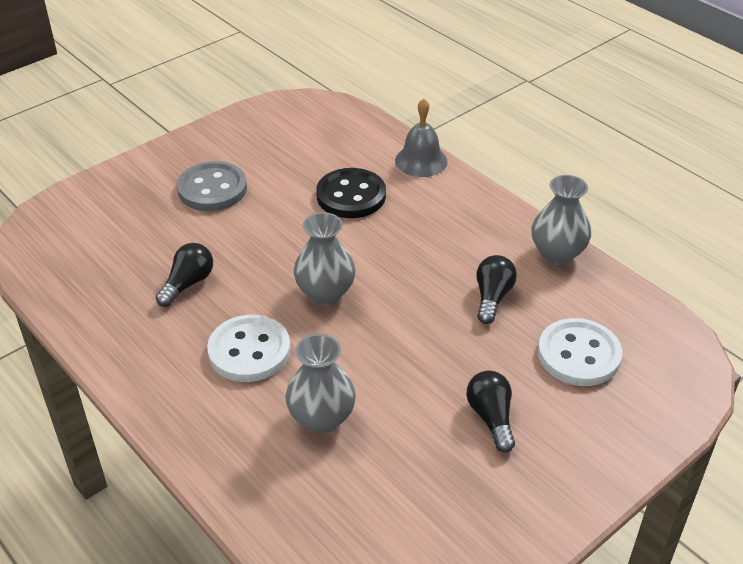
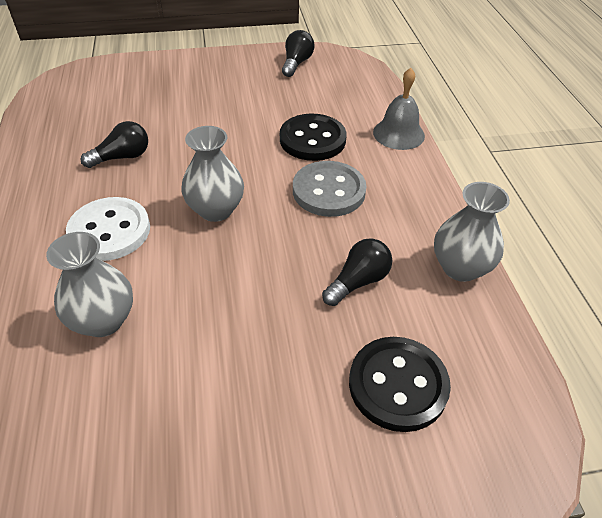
camera: 30 degrees right, 5 degrees up
(212, 189) = (212, 95): grey button -> grey button (329, 191)
(491, 418) = (249, 406): black light bulb -> black light bulb (296, 63)
(578, 354) = (398, 385): white button -> black button

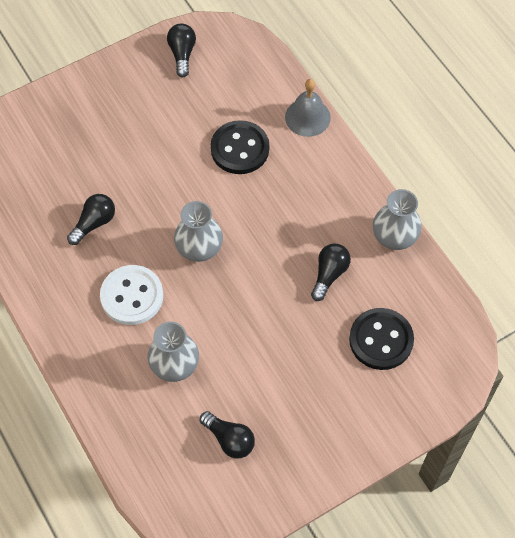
camera: 20 degrees left, 15 degrees up
(107, 446) = (229, 439): none -> black light bulb
(329, 191) = (276, 200): grey button -> none

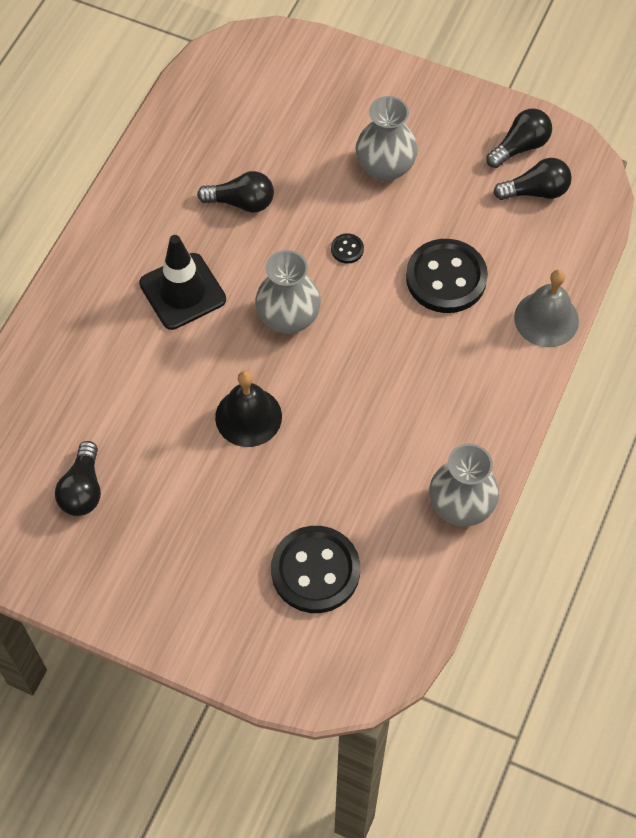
camera: 55 degrees right, 0 degrees up
(132, 296) = (182, 291): white button -> black traffic cone
(175, 366) = (131, 383): grey vase -> grey vase (385, 168)
(177, 187) = (347, 249): none -> black button
(250, 313) = (248, 417): none -> black bell
(329, 274) = (358, 466): black light bulb -> black light bulb (535, 191)

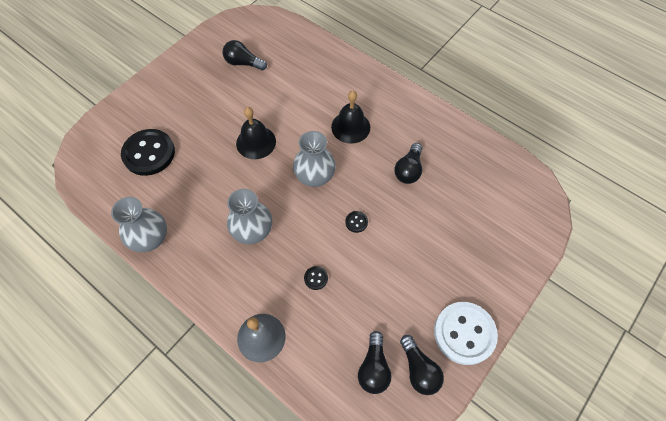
camera: 105 degrees right, 0 degrees up
(182, 291) = (350, 127): black traffic cone -> black bell
(385, 168) = (418, 263): grey vase -> grey vase (253, 231)
(446, 278) = (316, 278): black button -> black button, size x0.41
(459, 109) = (464, 333): none -> white button

